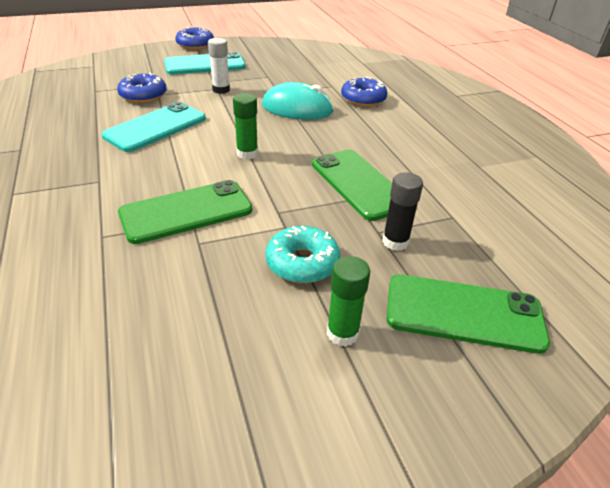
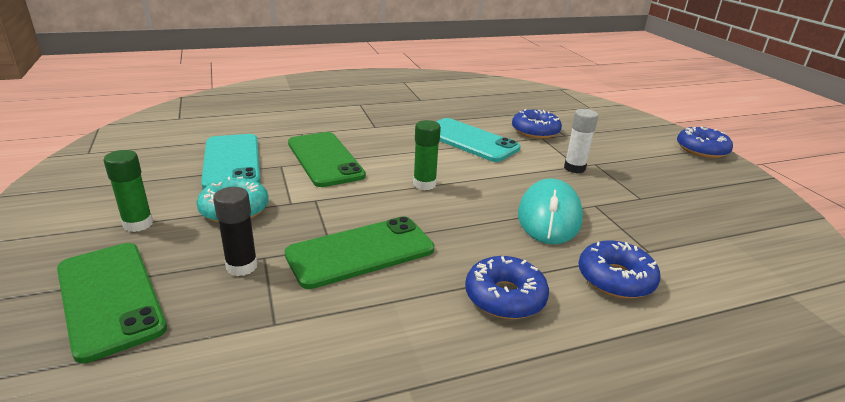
camera: 90 degrees right, 10 degrees down
(205, 65) = (642, 157): turquoise phone -> turquoise phone (232, 161)
(392, 133) = (505, 297): none -> blue donut
(464, 313) = (110, 298): green phone -> green phone turned 45 degrees counterclockwise

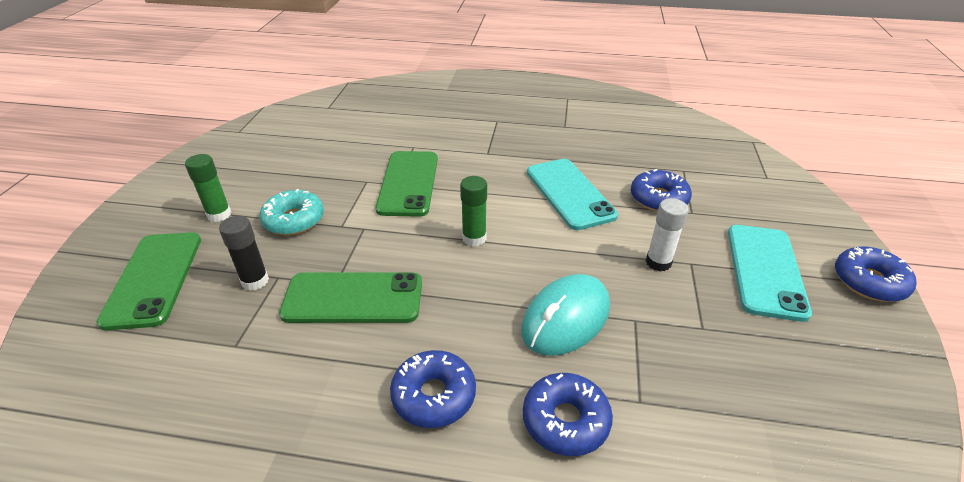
camera: 30 degrees right, 10 degrees up
(232, 161) = (331, 167): turquoise phone -> turquoise phone (765, 271)

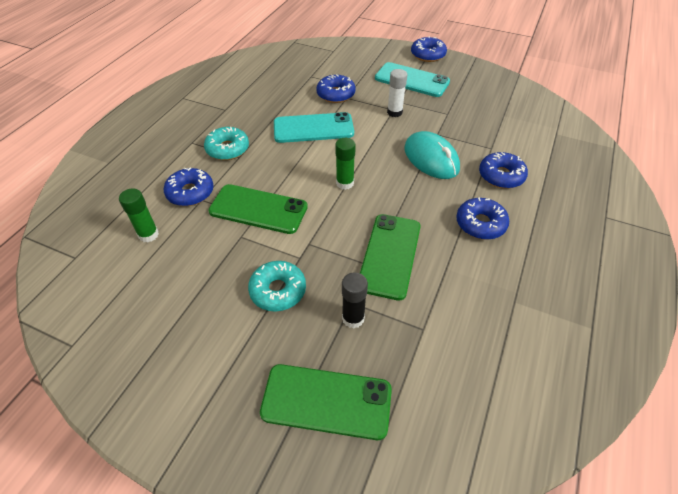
camera: 75 degrees left, 10 degrees up
(219, 214) = (242, 353): green glue stick -> green glue stick (148, 235)
(420, 138) = (190, 192): none -> blue donut
(497, 143) = (227, 149): none -> turquoise donut

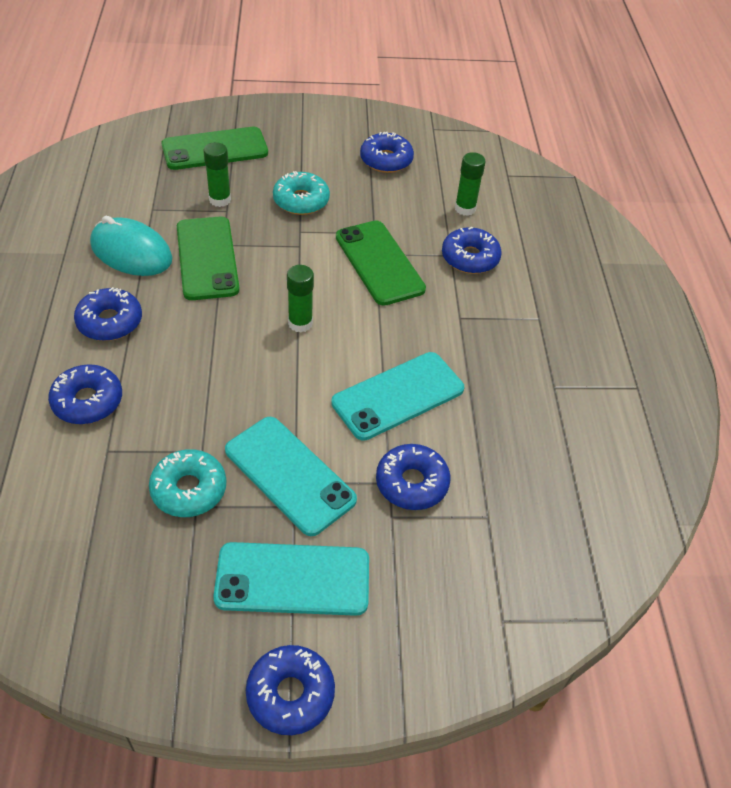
camera: 150 degrees right, 0 degrees up
(161, 315) = (386, 160): none -> blue donut
(227, 149) = (484, 323): turquoise donut -> turquoise donut (189, 489)
(258, 209) = (379, 263): green phone -> green phone turned 75 degrees clockwise
(353, 318) = (220, 200): black glue stick -> green glue stick
(394, 112) = (289, 475): white glue stick -> turquoise phone
(431, 159) = (198, 398): turquoise mouse -> turquoise mouse (131, 252)

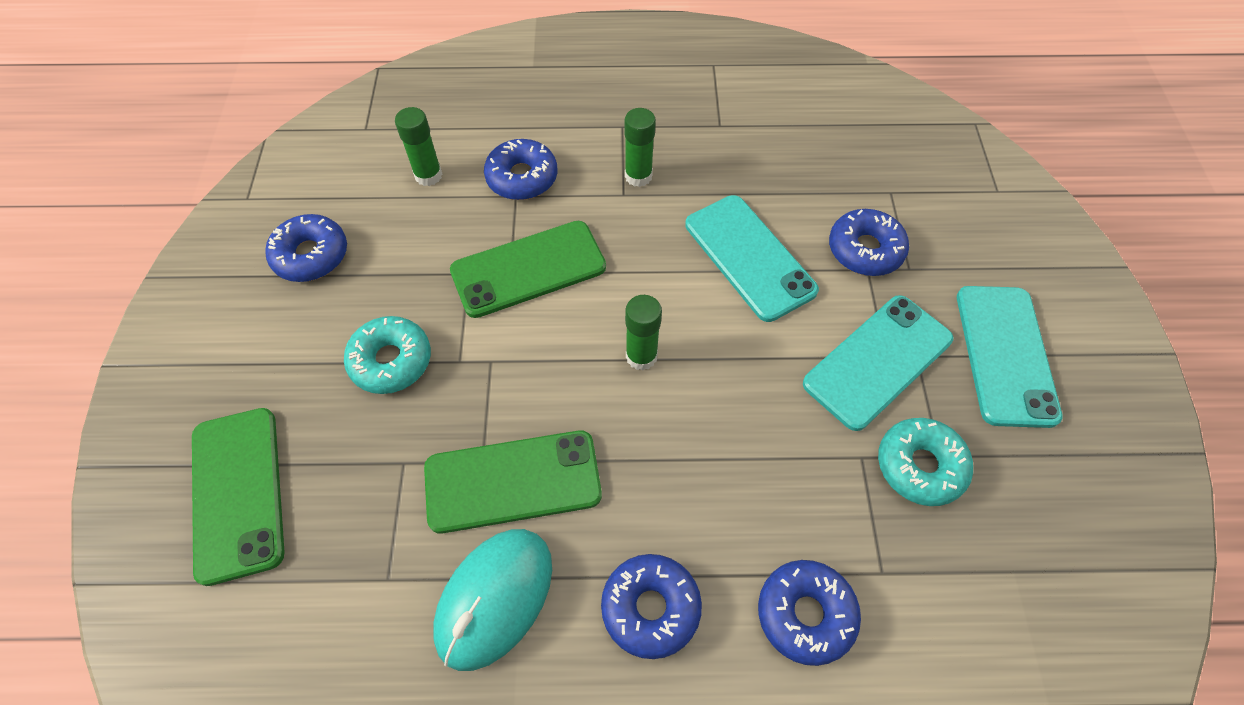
camera: 85 degrees left, 10 degrees up
(220, 200) = (376, 474): green glue stick -> green glue stick (638, 176)
(290, 694) = (1124, 353): blue donut -> none

